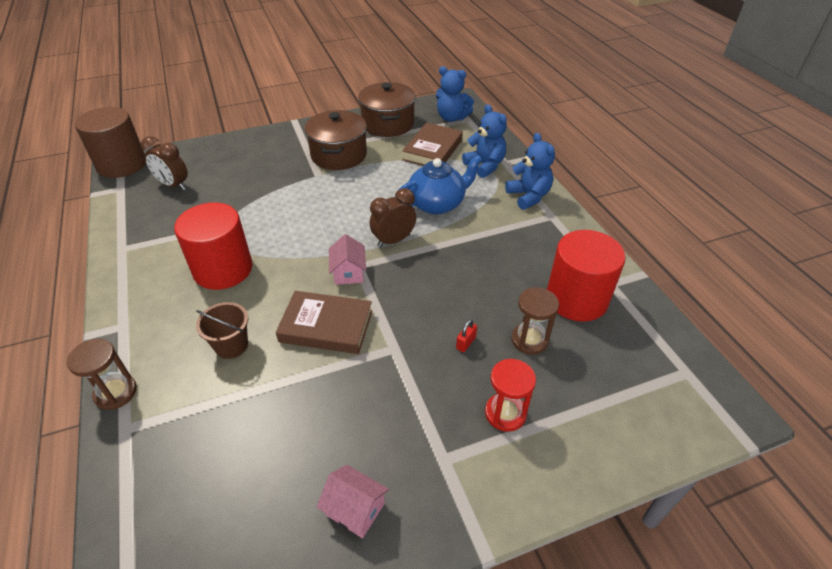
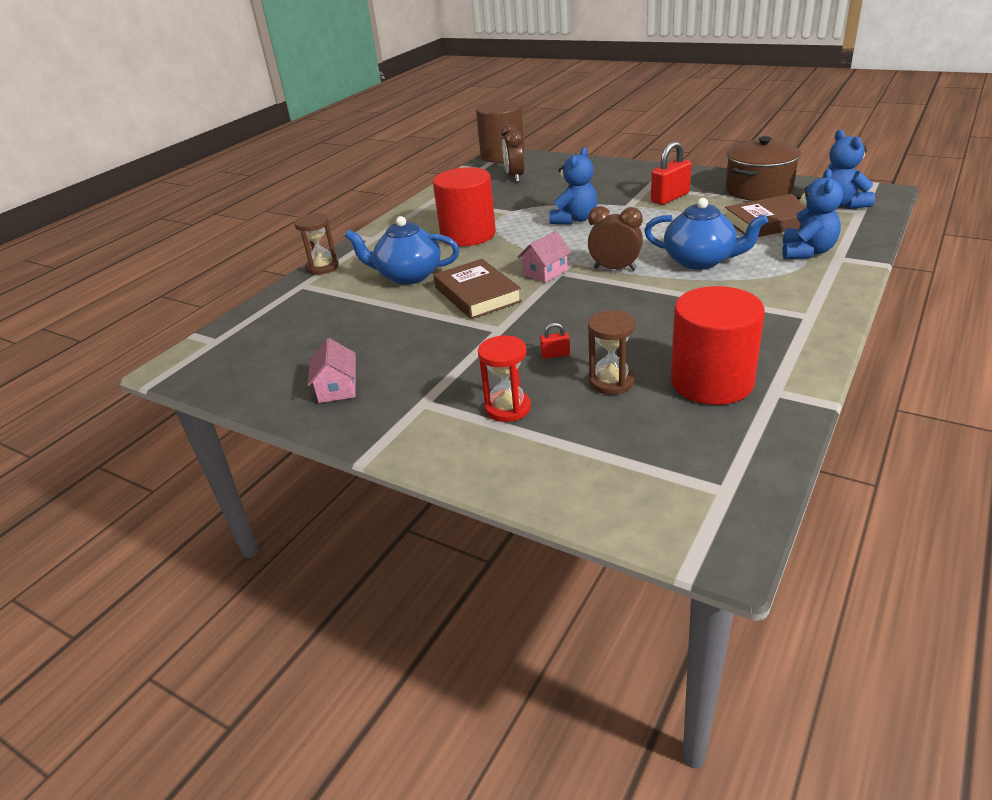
camera: 55 degrees right, 10 degrees down
(231, 345) = (408, 276): brown bucket -> blue teapot
(338, 155) = (670, 198): brown pot -> red padlock
(528, 196) = (812, 292): blue teddy bear -> blue teddy bear (574, 219)

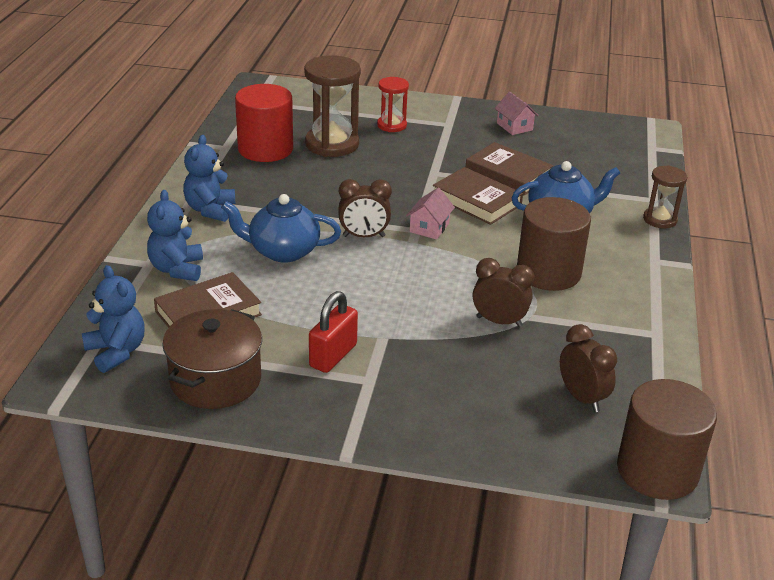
camera: 155 degrees right, 0 degrees up
(415, 321) = (508, 174): none -> brown book
(468, 235) = (548, 272): red cylinder -> brown cylinder
(535, 210) = (499, 321): none -> brown clock
(555, 354) = (379, 158): red padlock -> none
(574, 219) = (439, 305): blue teddy bear -> blue teddy bear (210, 210)
(611, 382) = (332, 144): brown hourglass -> brown hourglass, size x1.75

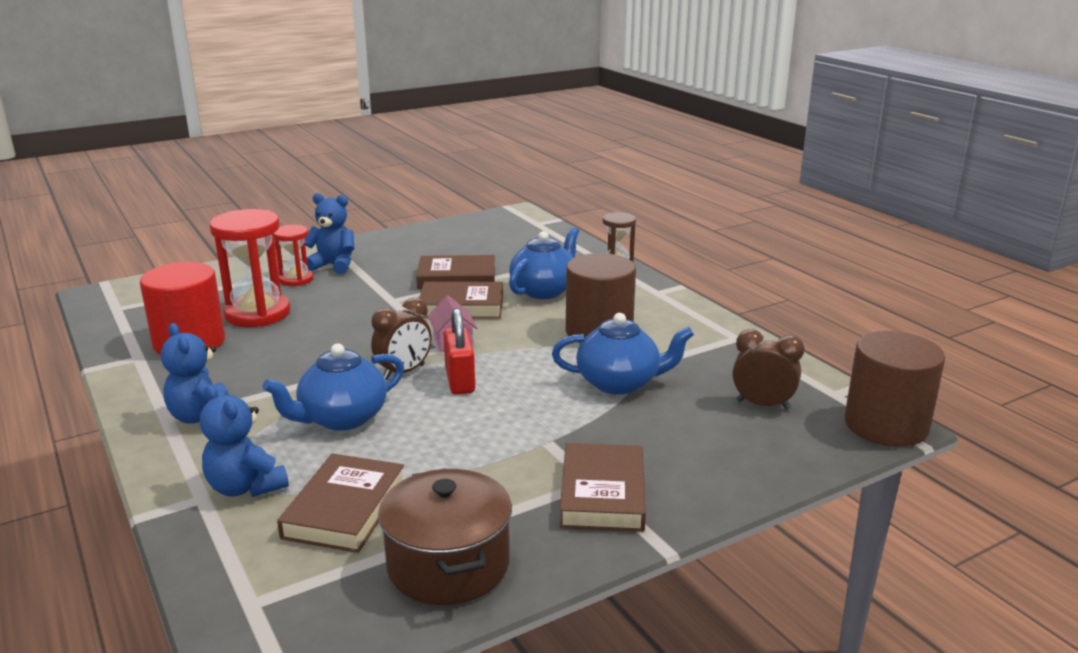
camera: 40 degrees left, 10 degrees down
(116, 352) = (292, 603): blue teddy bear -> blue teddy bear (333, 265)
(332, 144) = (257, 314): brown hourglass -> red hourglass
(333, 355) = (528, 479): red padlock -> red padlock (460, 380)
(364, 392) = (603, 494): none -> brown book
(499, 321) = (619, 383): brown clock -> blue teapot
(514, 126) = (409, 244): pink house -> none

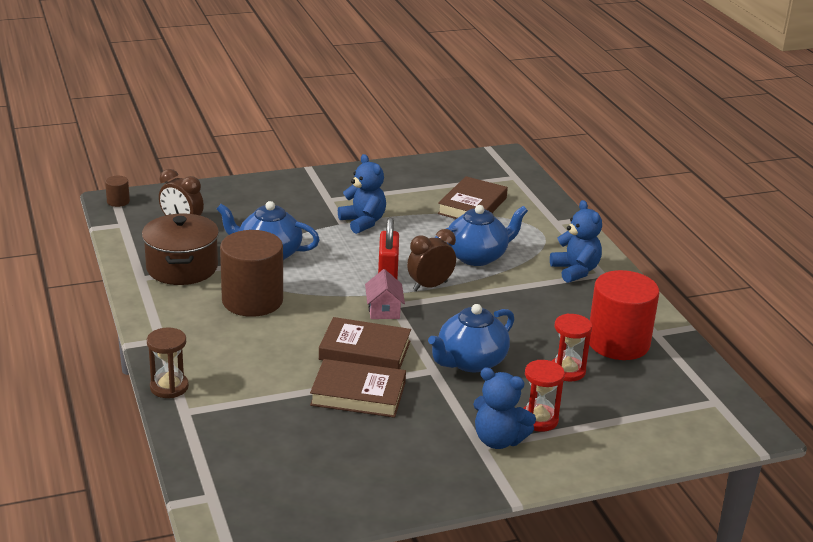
camera: 170 degrees left, 5 degrees up
(246, 487) = (532, 224): blue teddy bear -> blue teddy bear (363, 222)
(257, 314) = (567, 371): red hourglass -> red hourglass, size x0.57
(448, 565) = (419, 177): brown pot -> brown pot (182, 268)
(544, 290) = (273, 360): blue teapot -> blue teapot (470, 362)
(603, 494) = (325, 193): brown book -> none
(886, 425) = (118, 201): brown cylinder -> brown cylinder, size x0.41

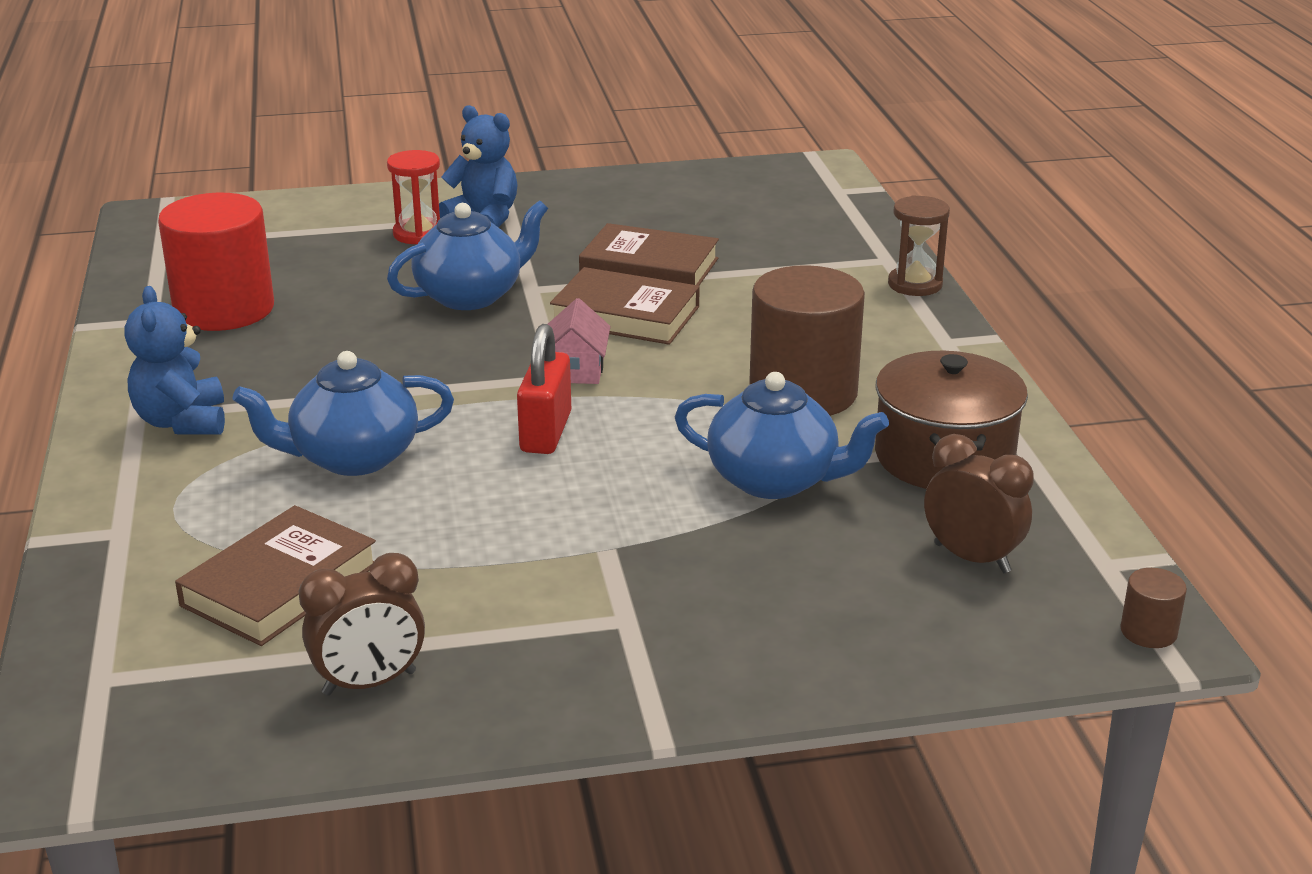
camera: 170 degrees left, 0 degrees up
(363, 222) = (559, 548): blue teddy bear -> none
(430, 286) = (477, 405): brown clock -> brown clock (369, 683)
(567, 371) = (336, 280): red hourglass -> none

